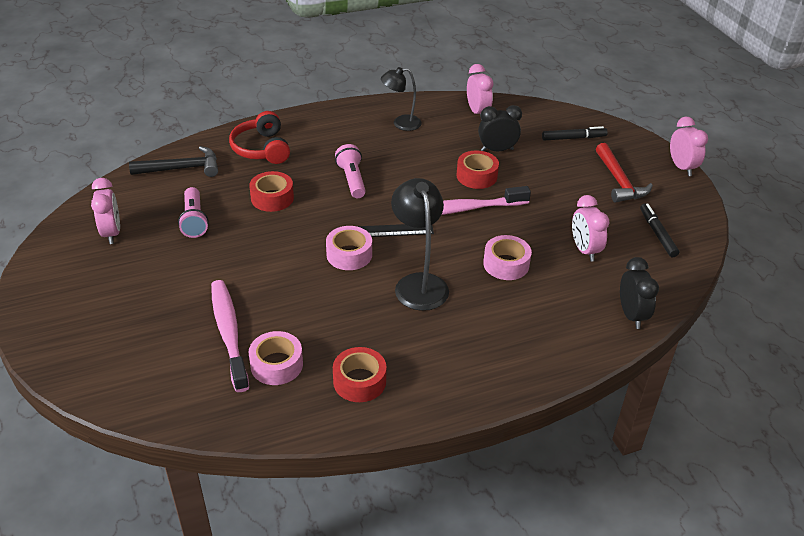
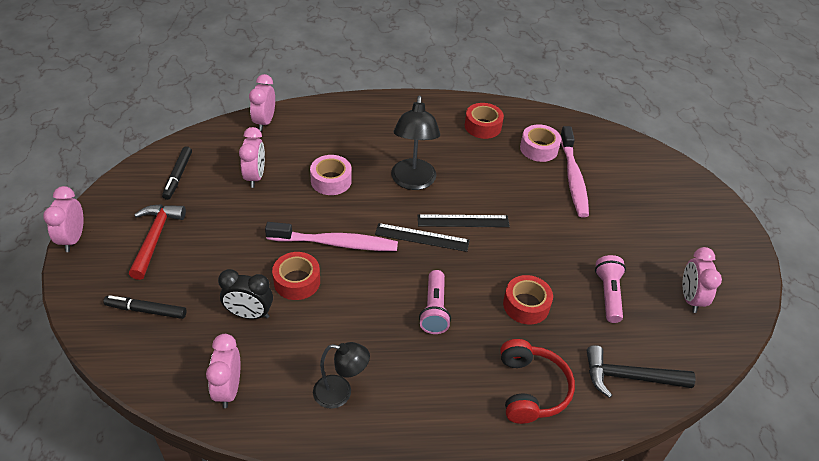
camera: 165 degrees left, 5 degrees up
(349, 254) = (463, 221): pink tape -> black ruler
(631, 315) = (264, 122): black clock -> pink clock

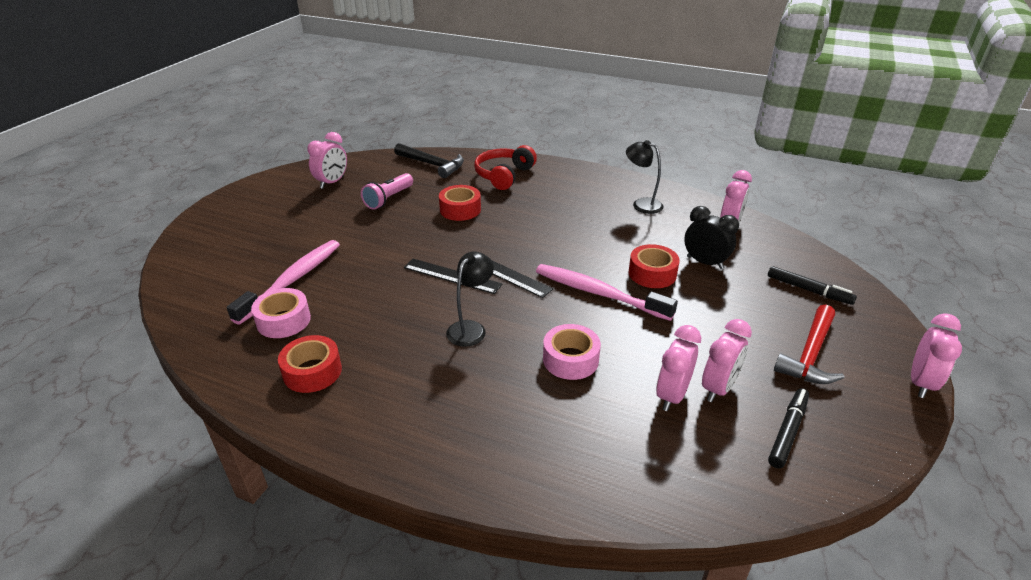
camera: 150 degrees left, 10 degrees down
(264, 122) = (634, 492): pink clock -> pink clock (718, 388)
(413, 182) = (471, 328): black lamp -> black lamp, size x0.65
(434, 309) = (537, 225): pink flashlight -> none

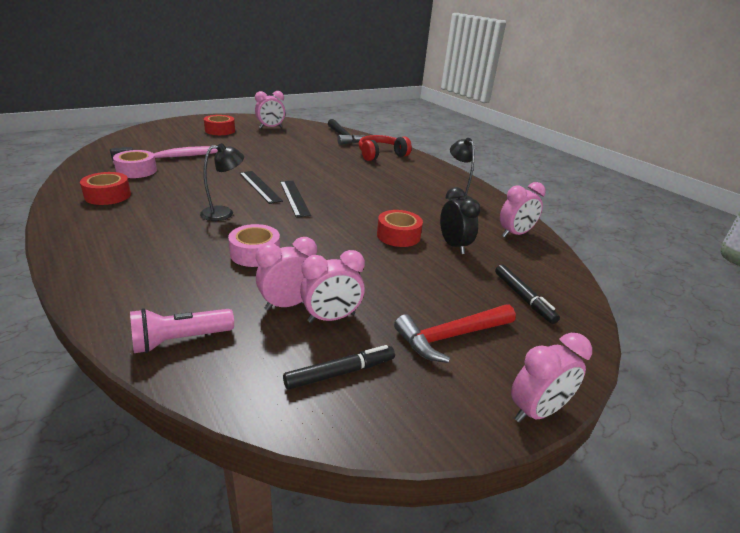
camera: 30 degrees right, 5 degrees down
(388, 199) = (289, 143): pink flashlight -> pink flashlight (180, 340)
(460, 210) = (322, 160): red tape -> red tape (220, 130)
(598, 293) = (338, 230): pink toothbrush -> none

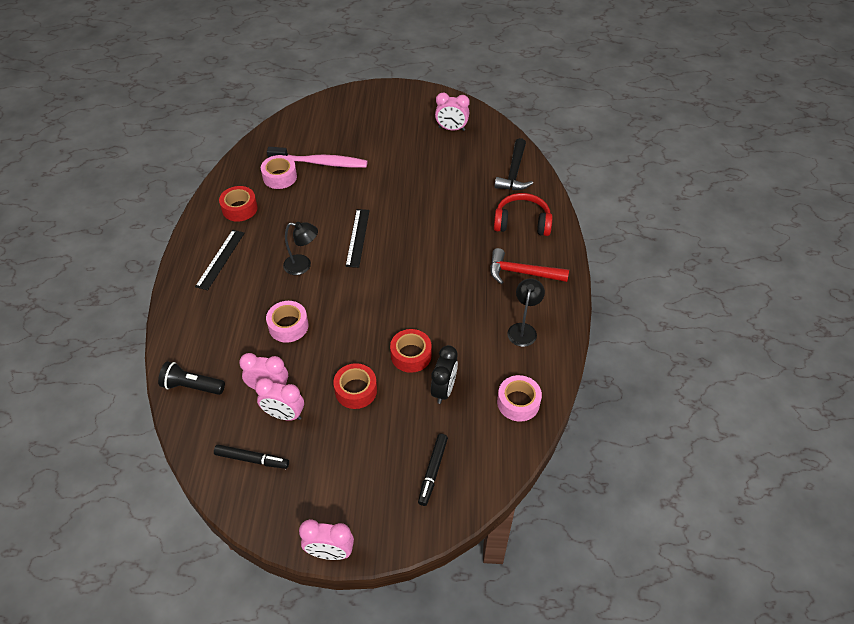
camera: 40 degrees right, 20 degrees up
(180, 340) = (192, 386): pink flashlight -> black flashlight
(220, 130) = (395, 122): red tape -> red tape (356, 390)
(294, 198) = (372, 266): black ruler -> black ruler (220, 259)
(451, 337) = (341, 473): red hammer -> red hammer (521, 273)
(515, 234) = (518, 402): pink clock -> pink tape

